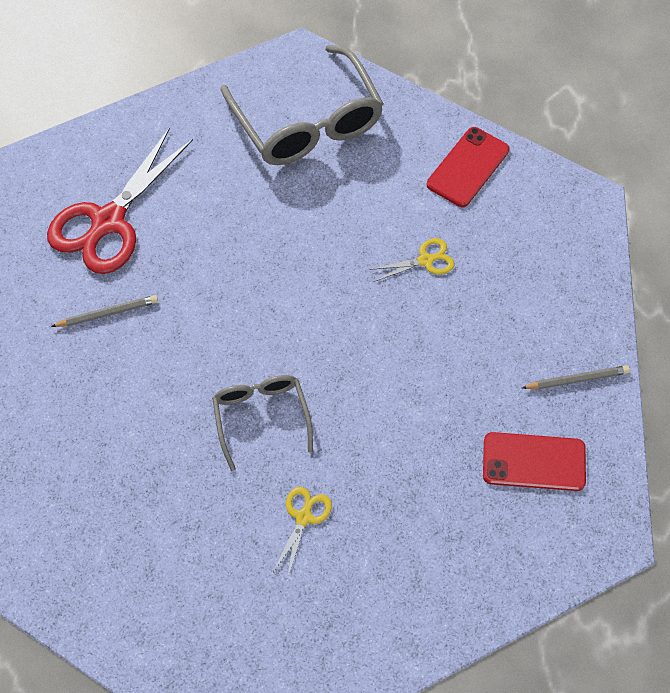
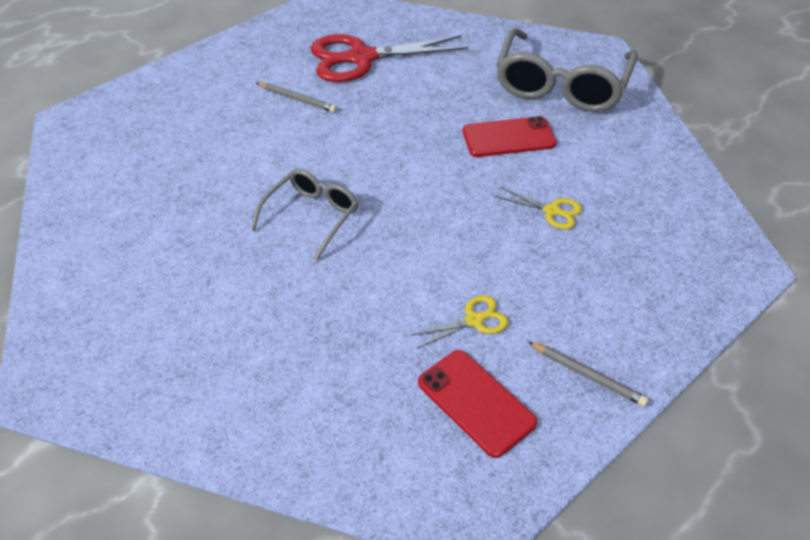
camera: 45 degrees right, 15 degrees down
(304, 516) = (258, 294): yellow scissors -> yellow scissors (474, 320)
(468, 167) = (659, 179): red phone -> red phone (508, 137)

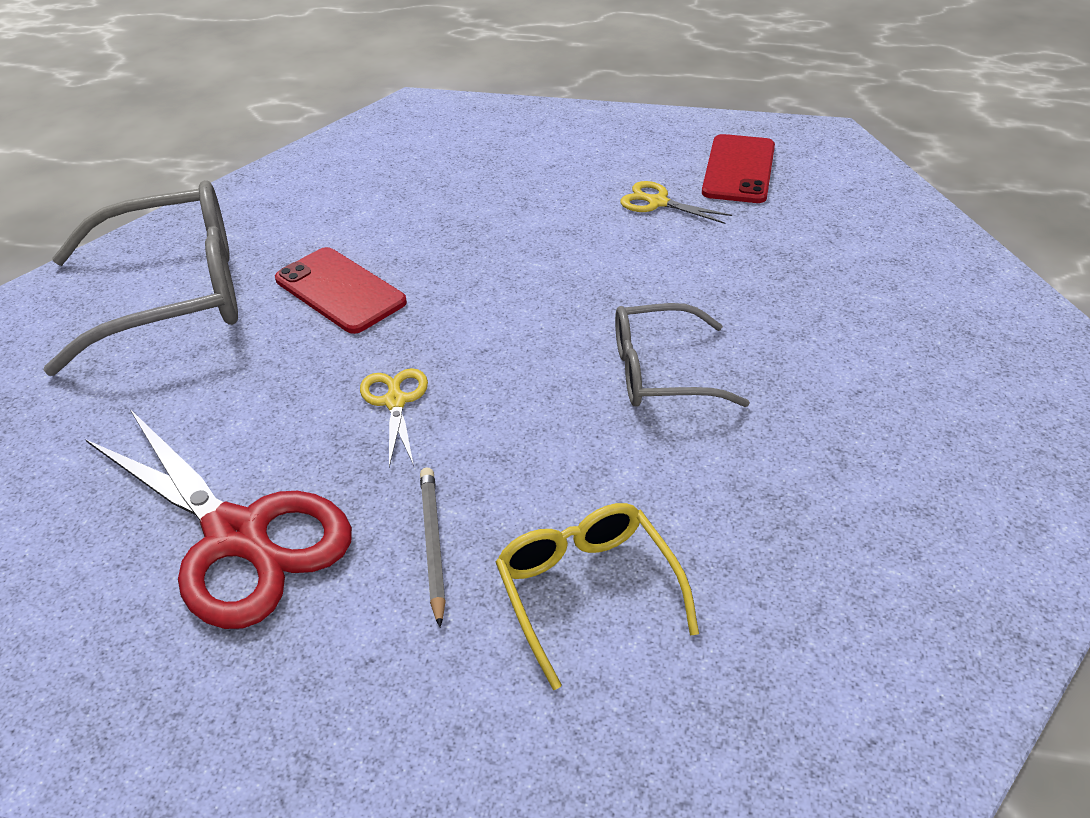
camera: 125 degrees left, 5 degrees down
(224, 125) = (588, 593): none -> yellow glasses
(552, 211) = (450, 215): yellow scissors -> yellow scissors (395, 401)
(588, 375) = (639, 135): grey pencil -> none

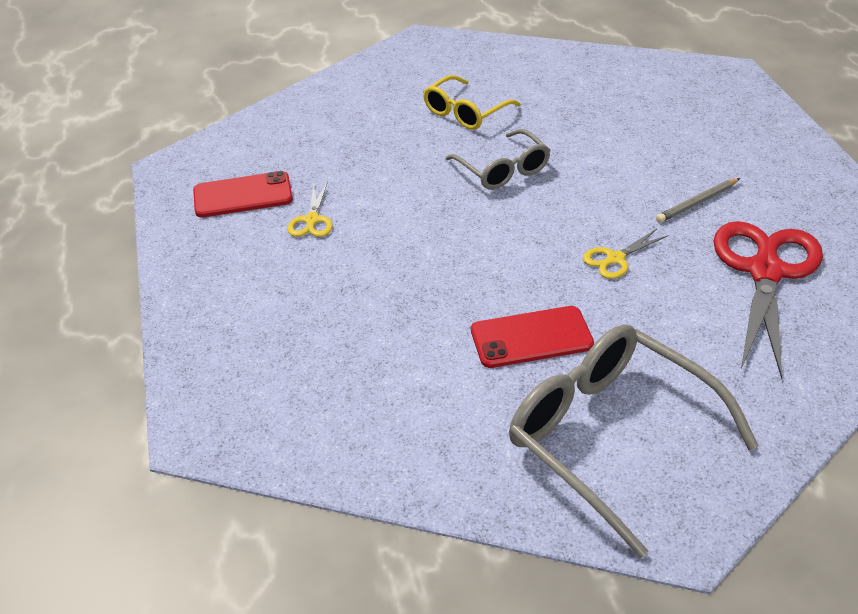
camera: 115 degrees left, 0 degrees up
(340, 291) = (531, 337): red phone -> red phone turned 60 degrees clockwise
(588, 593) = (674, 149): yellow glasses -> yellow glasses (466, 112)

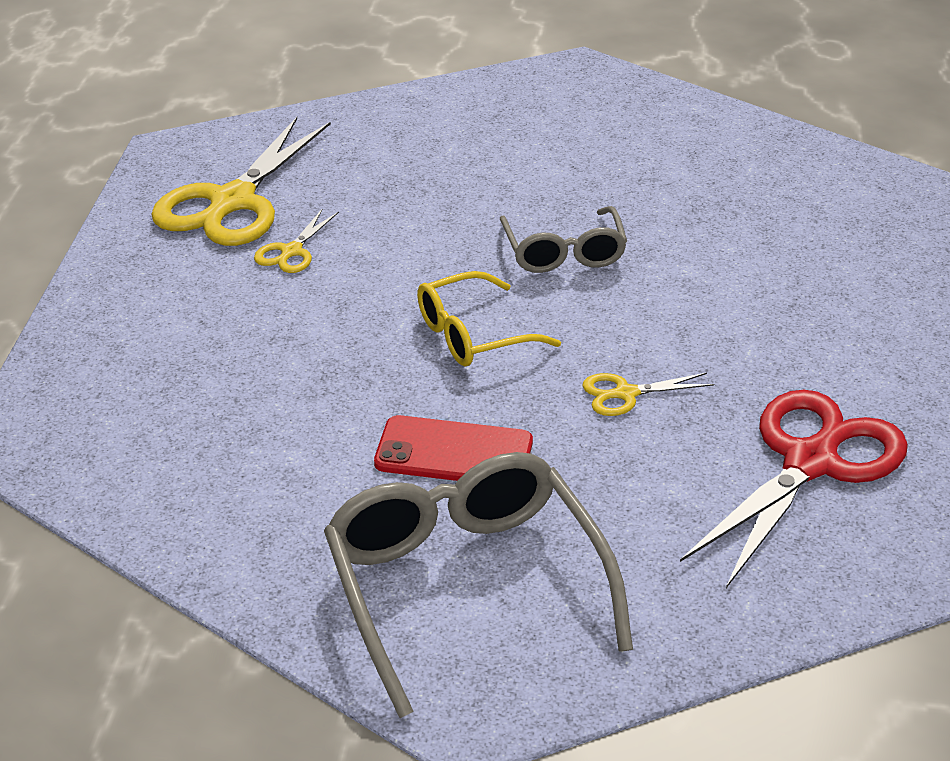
camera: 20 degrees right, 5 degrees down
(243, 195) = (232, 203): red phone -> yellow scissors
(466, 112) = (569, 171): yellow glasses -> yellow glasses (474, 334)
(697, 203) = (786, 357): grey pencil -> none

